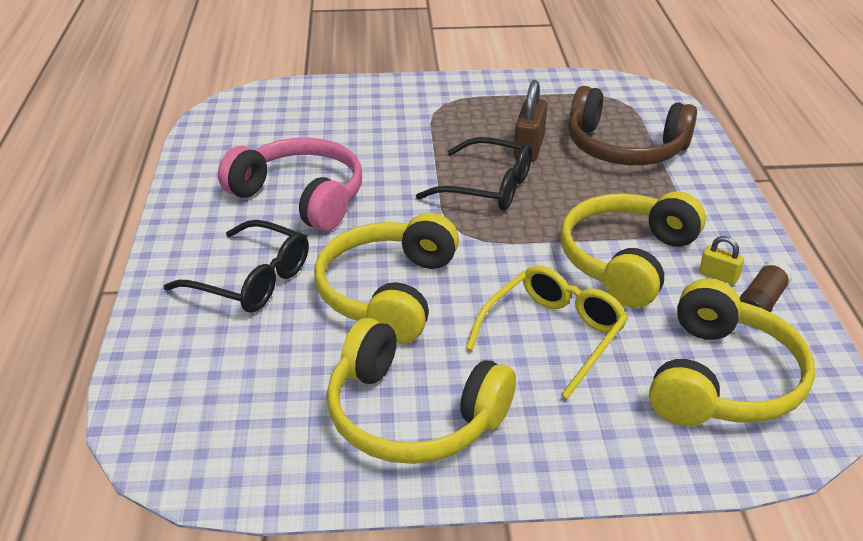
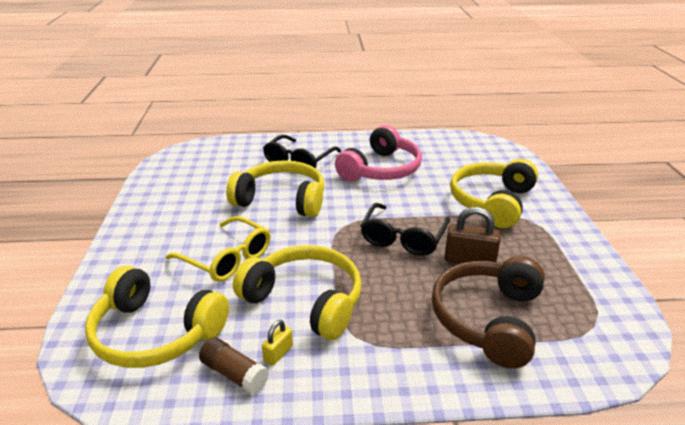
camera: 90 degrees right, 5 degrees down
(412, 416) = (177, 208): yellow headphones -> yellow headphones (491, 202)

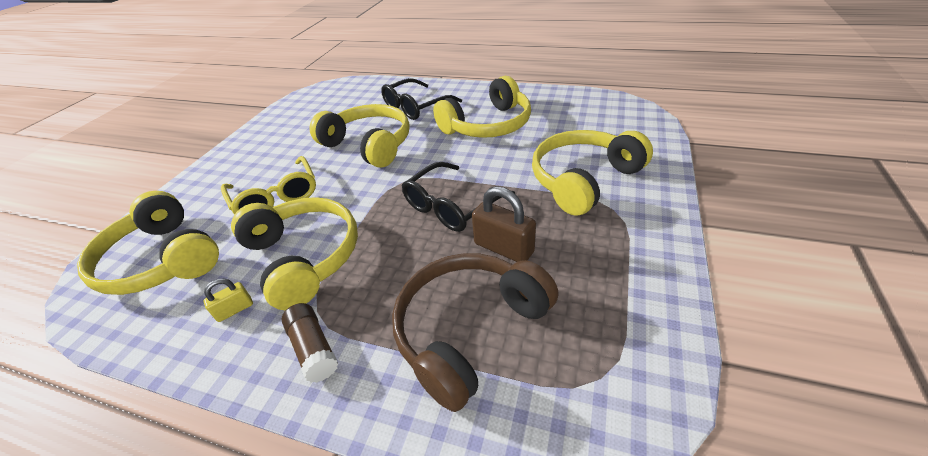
camera: 25 degrees right, 10 degrees up
(234, 374) = (183, 321): brown glue stick -> brown glue stick (314, 348)
(381, 169) = (488, 125): pink headphones -> yellow headphones

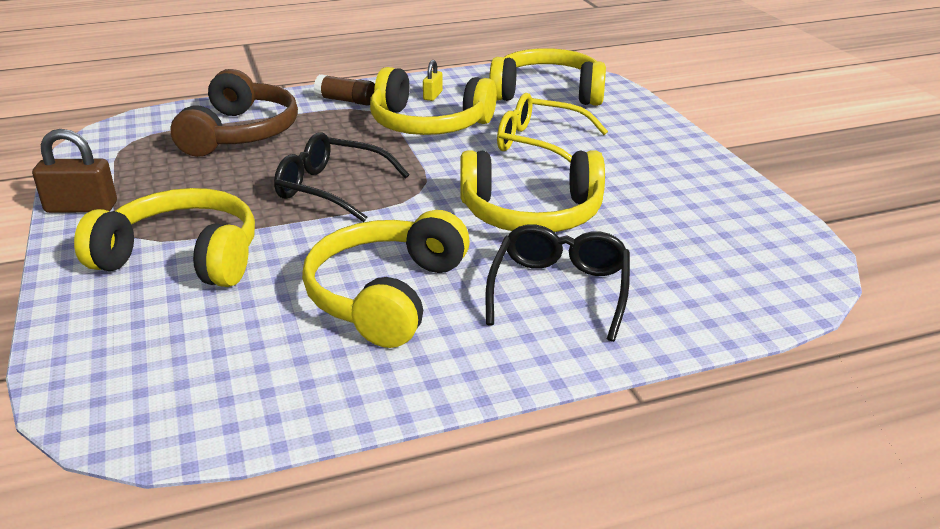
camera: 140 degrees right, 10 degrees down
(452, 206) = (332, 189): black glasses -> black glasses turned 75 degrees counterclockwise
(503, 248) = (246, 176): brown padlock -> brown padlock (81, 207)
(583, 179) = (182, 257): yellow headphones -> yellow headphones turned 90 degrees counterclockwise

